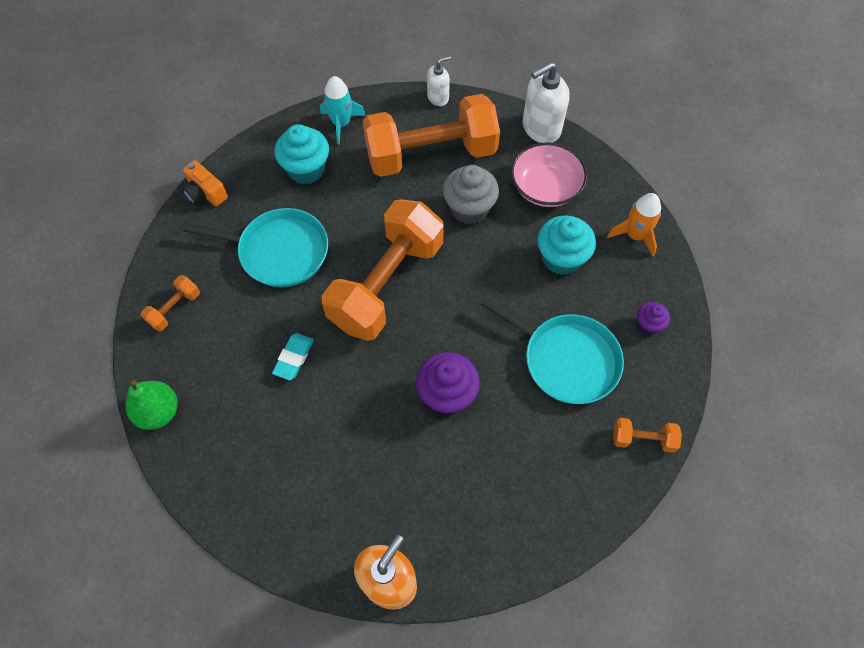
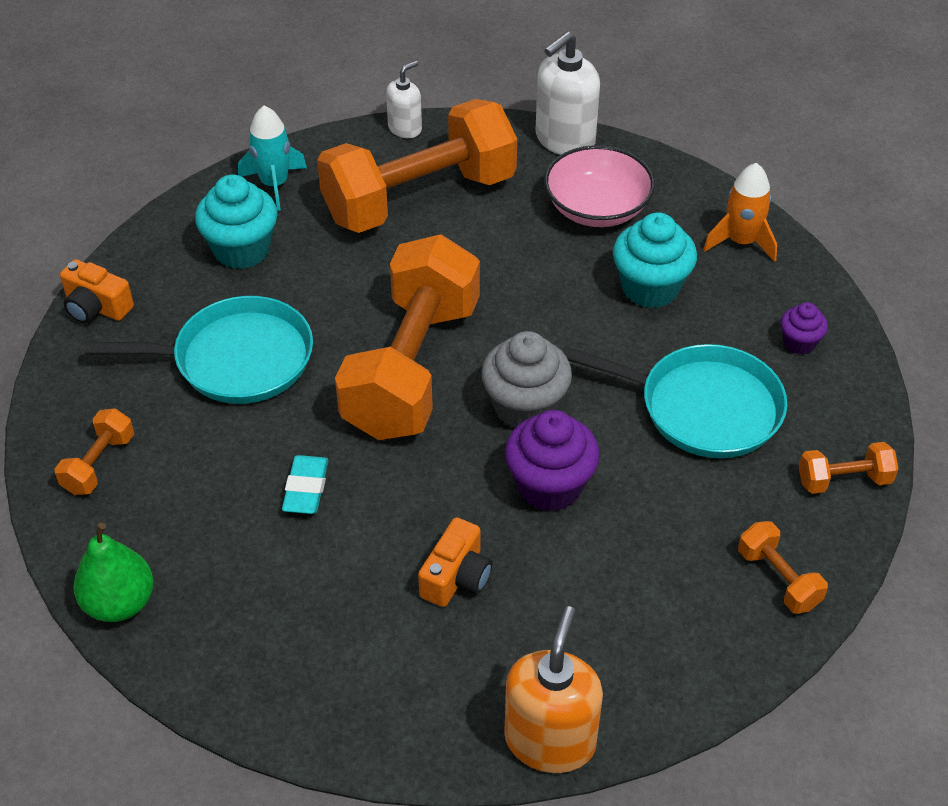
camera: 15 degrees left, 15 degrees down
(367, 447) = (456, 577): none -> orange camera
(469, 209) = (498, 253): grey cupcake -> grey cupcake (525, 407)
(573, 503) = (778, 579): none -> orange dumbbell

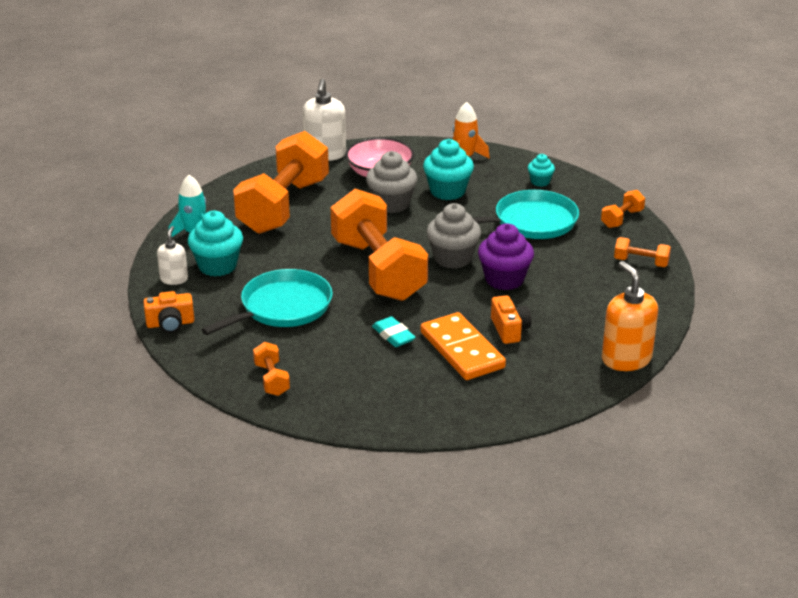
camera: 40 degrees left, 15 degrees down
(119, 603) = (365, 420): green pear -> none
(358, 570) = (462, 350): none -> orange domino
(405, 128) = (233, 182): white soap dispenser -> white soap dispenser (174, 279)
(553, 268) = (391, 204): none -> grey cupcake
(799, 343) = (540, 182): purple cupcake -> turquoise cupcake

